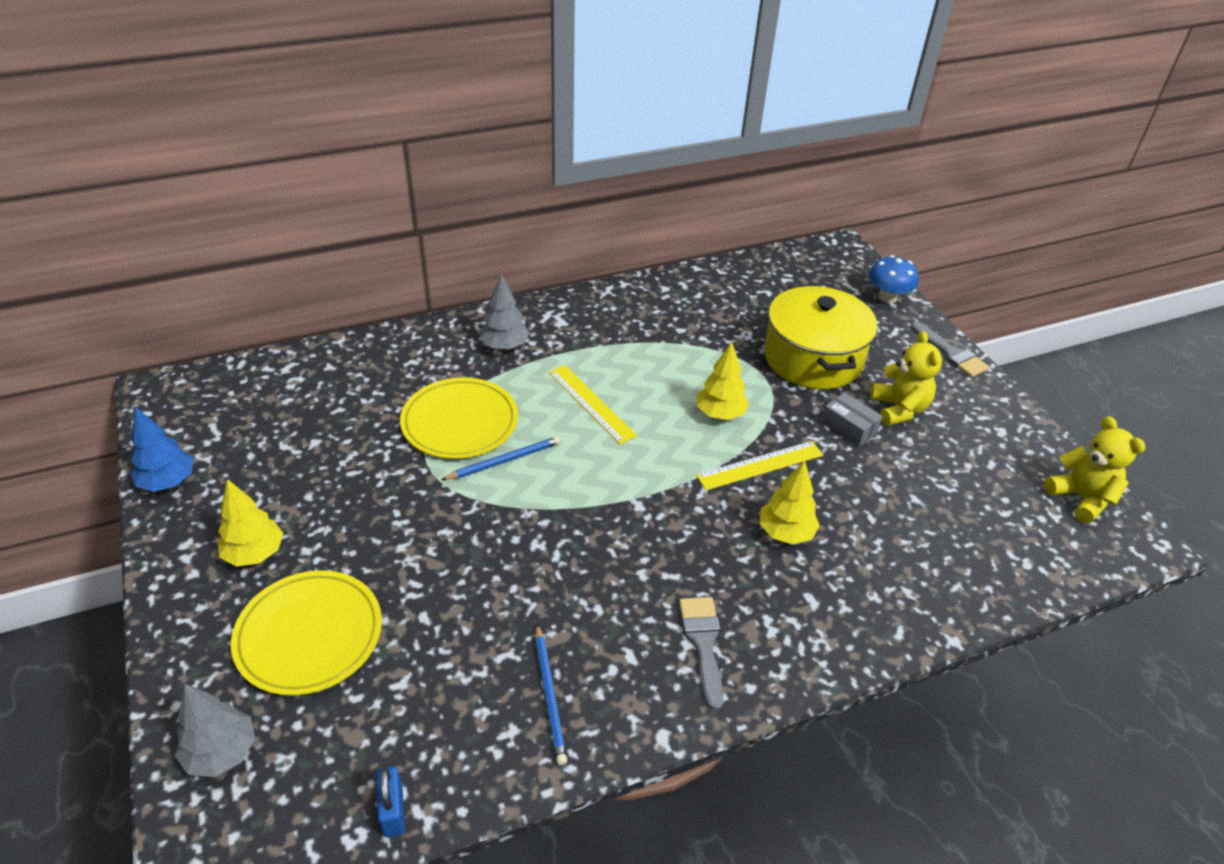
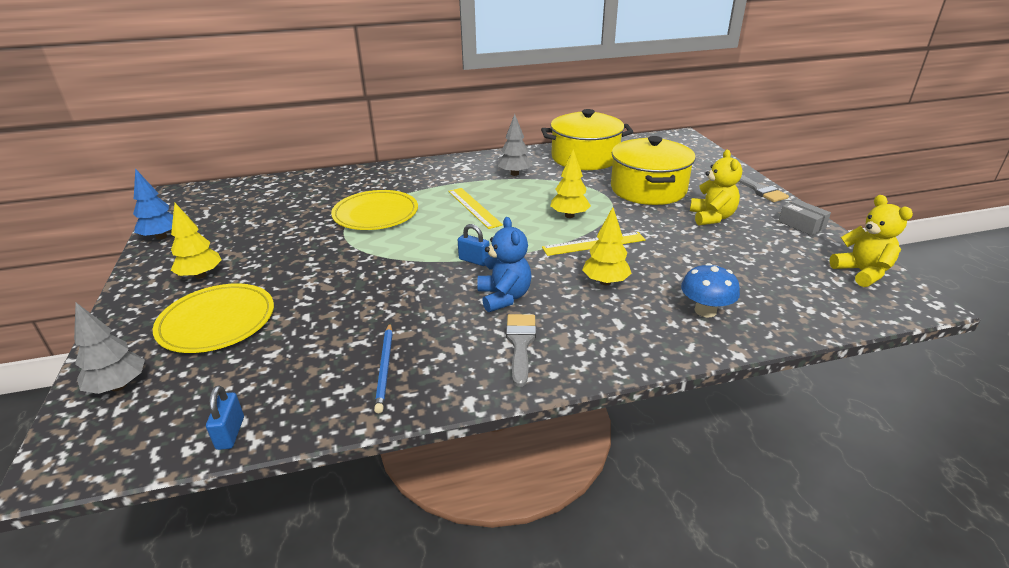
camera: 10 degrees right, 10 degrees down
(504, 461) = (400, 234): blue pencil -> none
(505, 346) = (422, 178): grey tree -> grey tree (514, 174)
(614, 504) = (474, 260): none -> blue padlock
(667, 567) = (504, 297): none -> blue teddy bear
(720, 296) = (585, 158): none -> yellow pot
(849, 427) = (669, 226): grey box -> grey box (801, 225)
(887, 297) = (712, 160): blue mushroom -> blue mushroom (705, 310)

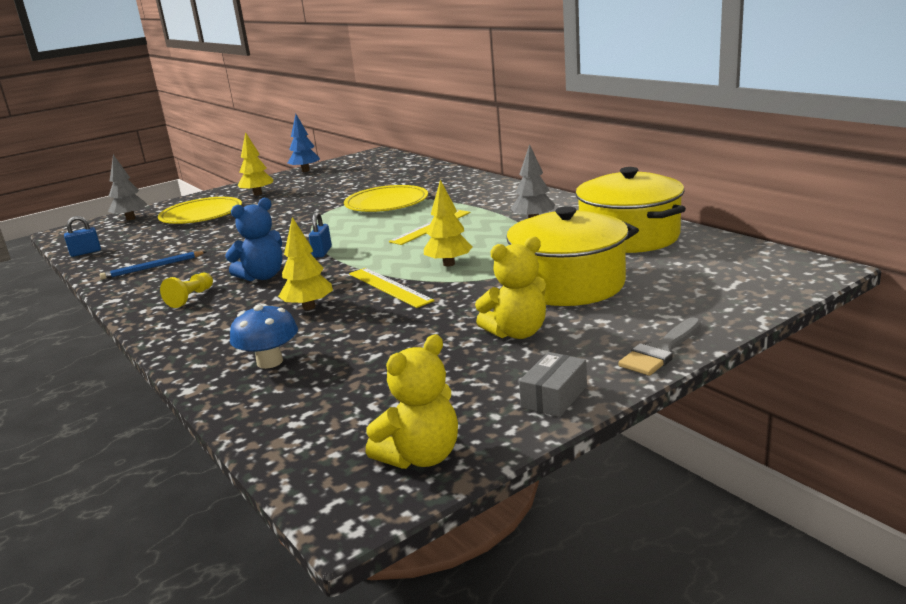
camera: 70 degrees right, 10 degrees down
(520, 343) = (191, 298): grey brush -> yellow pawn

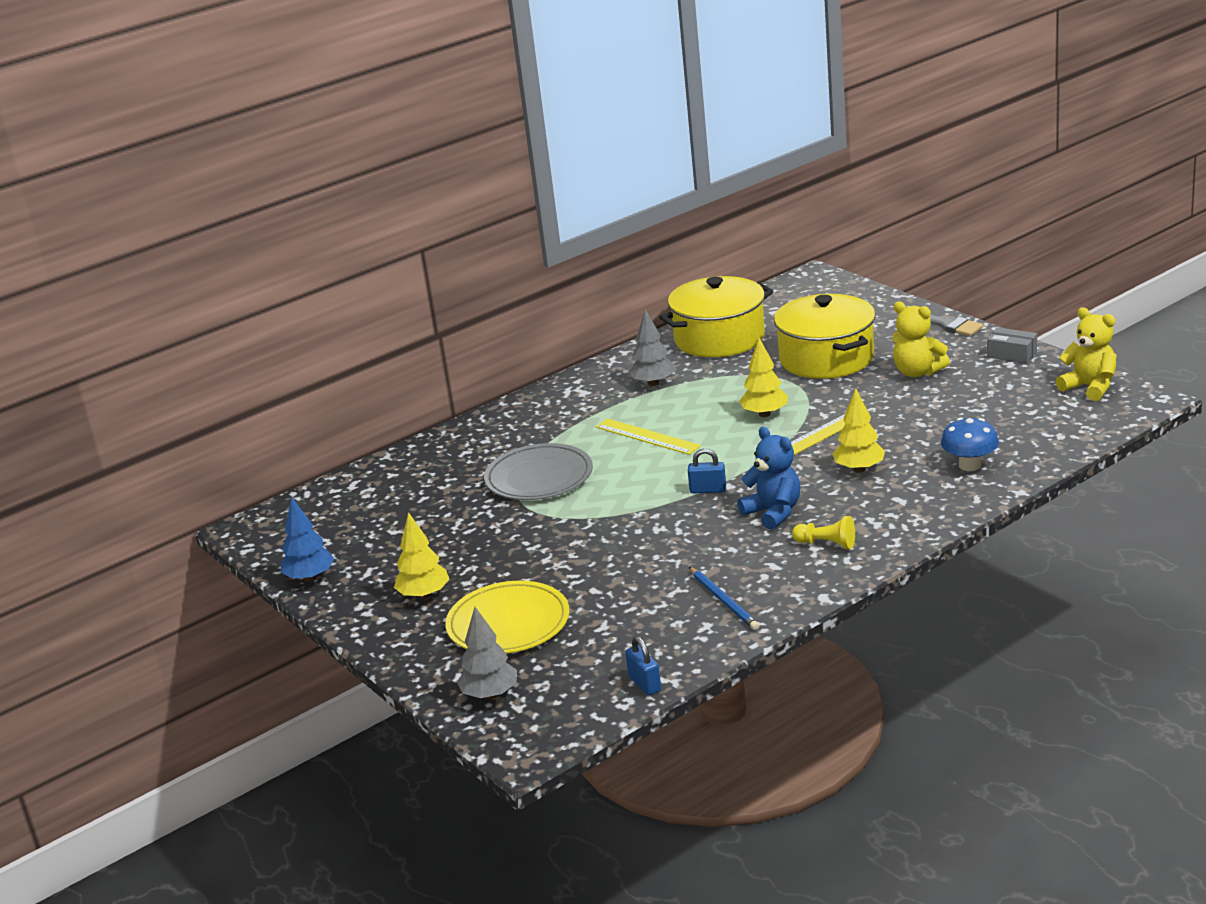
camera: 90 degrees left, 5 degrees up
(386, 203) = (539, 477): yellow plate -> grey plate
(517, 333) = (917, 372): yellow teddy bear -> yellow teddy bear turned 150 degrees clockwise

